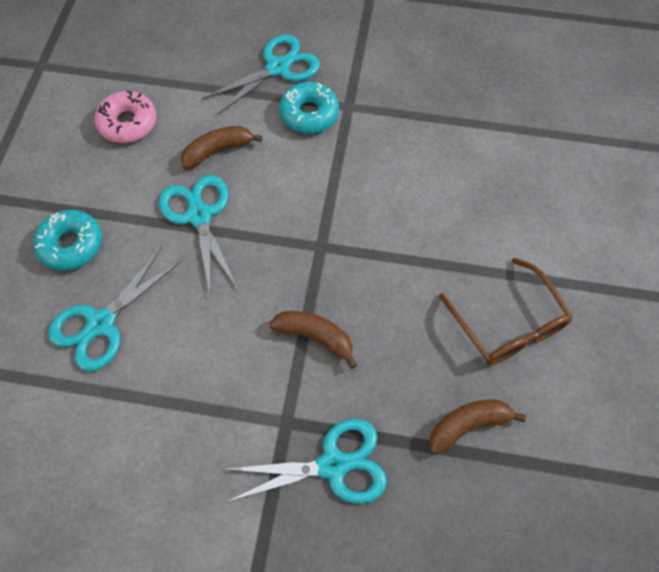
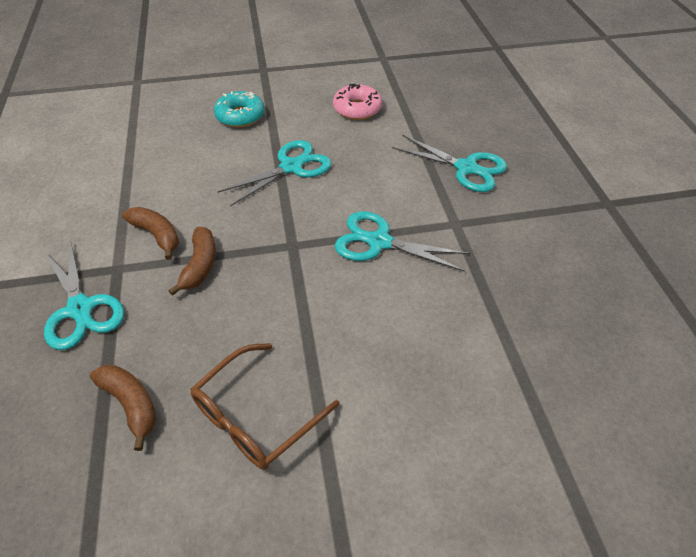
camera: 70 degrees right, 15 degrees down
(101, 323) = (181, 148): turquoise scissors -> turquoise scissors (379, 242)
(218, 150) = (358, 159): brown banana -> brown banana (157, 235)
(309, 114) = (429, 200): turquoise donut -> none

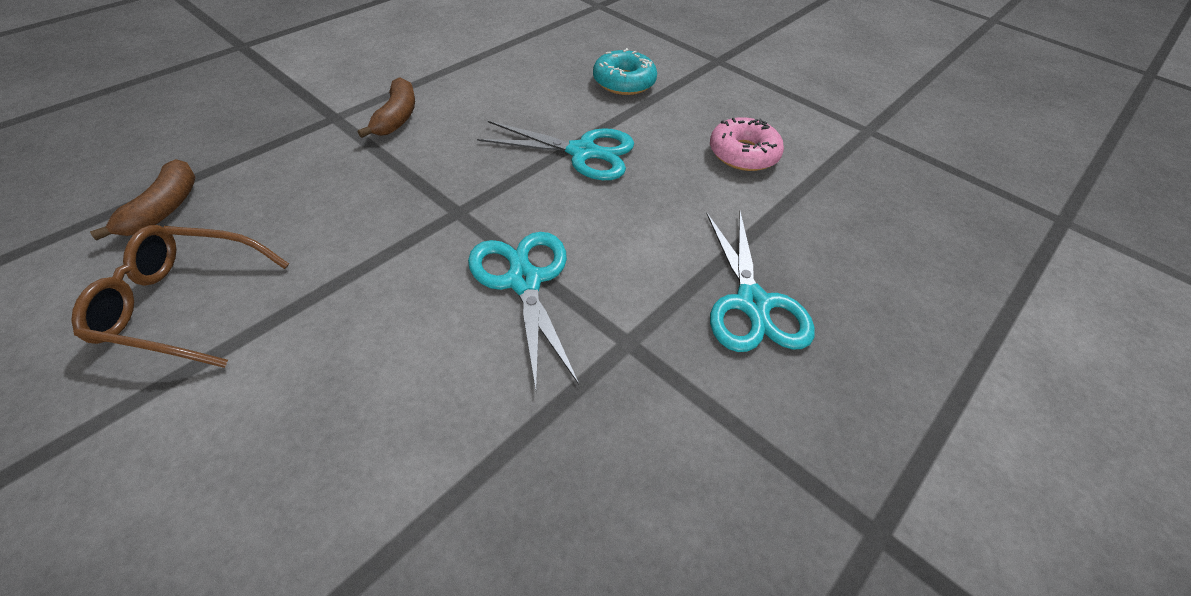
camera: 50 degrees right, 0 degrees up
(80, 309) = (269, 122): turquoise scissors -> none
(200, 265) = (375, 163): brown banana -> none

